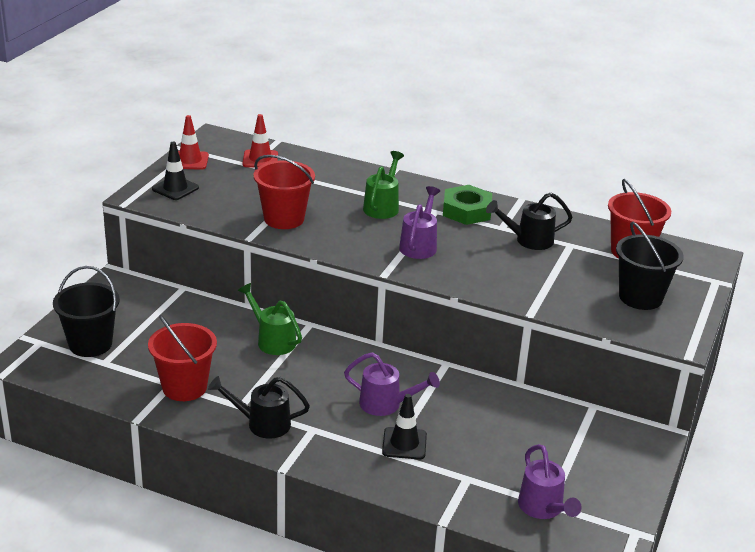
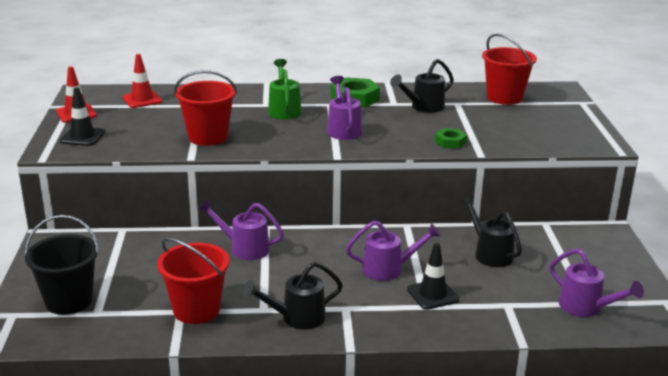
camera: 25 degrees left, 5 degrees down
(272, 340) = (244, 248): green watering can -> purple watering can
(501, 420) = (490, 253): none -> black watering can
(514, 290) = (450, 142): none -> green nut
(640, 297) = (545, 124): black bucket -> none

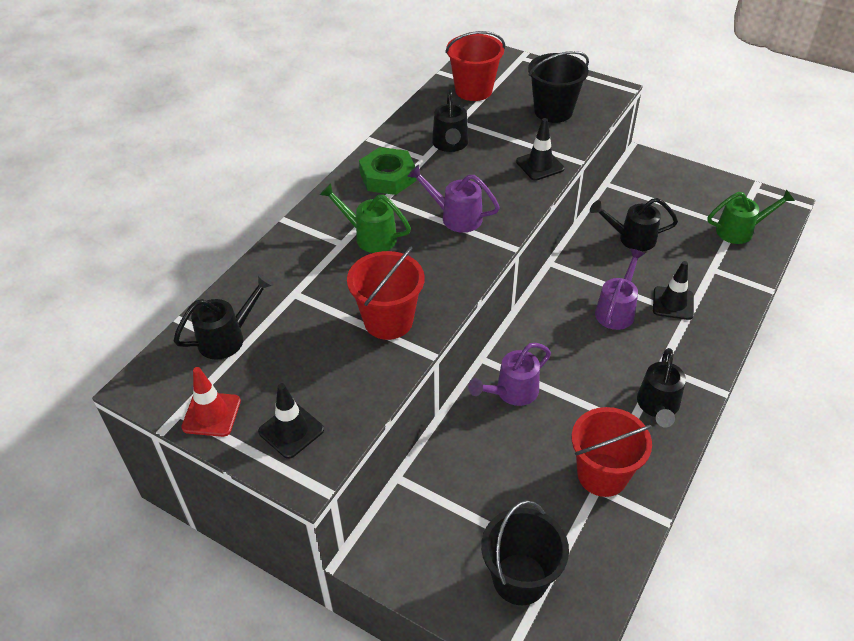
camera: 55 degrees left, 20 degrees up
(142, 100) = (227, 338): red traffic cone -> black watering can
(450, 142) = (540, 165): green nut -> black traffic cone
(530, 130) = (553, 111): none -> black bucket
(586, 307) = (740, 231): purple watering can -> green watering can

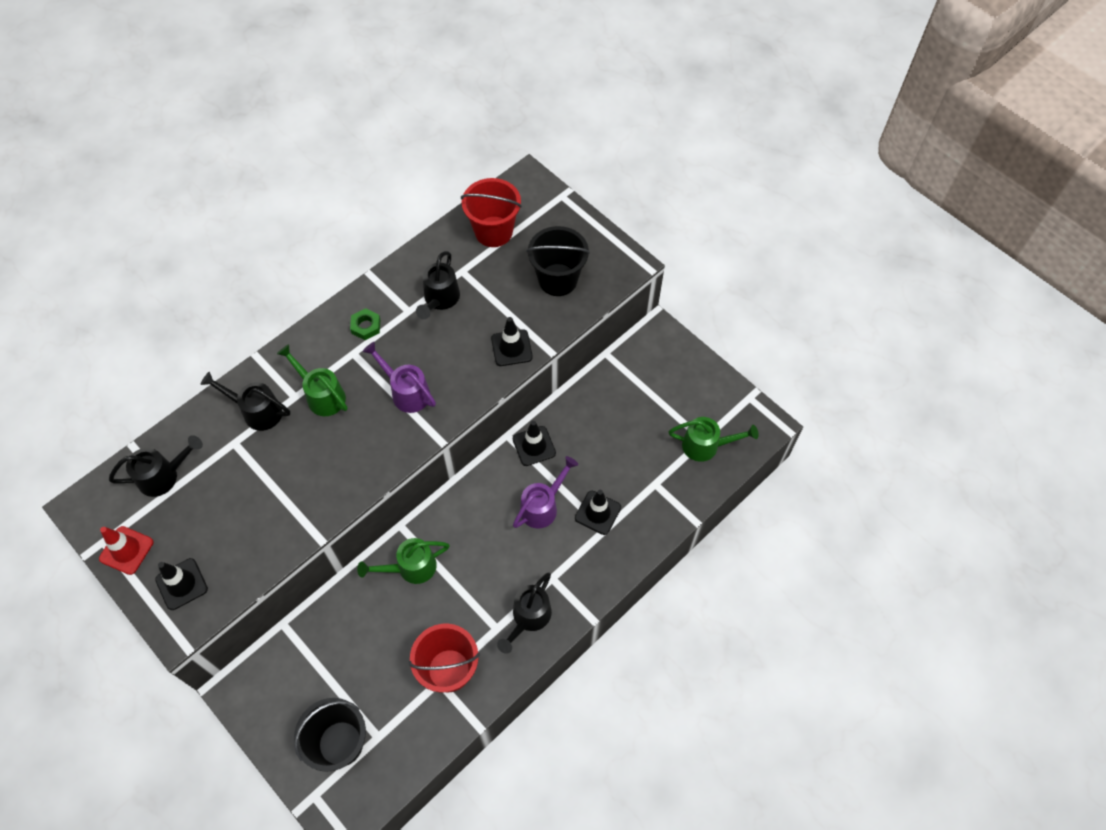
camera: 15 degrees right, 15 degrees up
(388, 177) = (366, 326): green nut -> green nut, size x0.57
(388, 321) = (300, 495): red bucket -> none
(512, 392) = (411, 567): purple watering can -> green watering can
(580, 265) = (534, 446): none -> black traffic cone
(631, 238) = (597, 427): black watering can -> black watering can (257, 411)

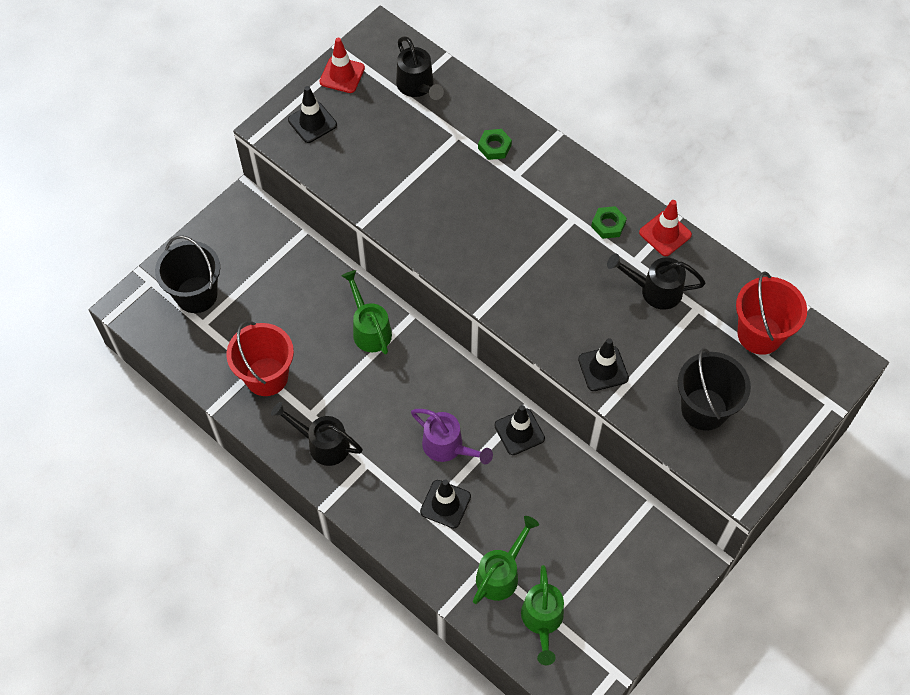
camera: 85 degrees right, 0 degrees up
(257, 411) = (494, 147): black watering can -> green nut
(322, 395) = (519, 198): green watering can -> green watering can (501, 574)
(384, 284) = (665, 234): none -> red traffic cone
(406, 392) = (533, 273): purple watering can -> none

